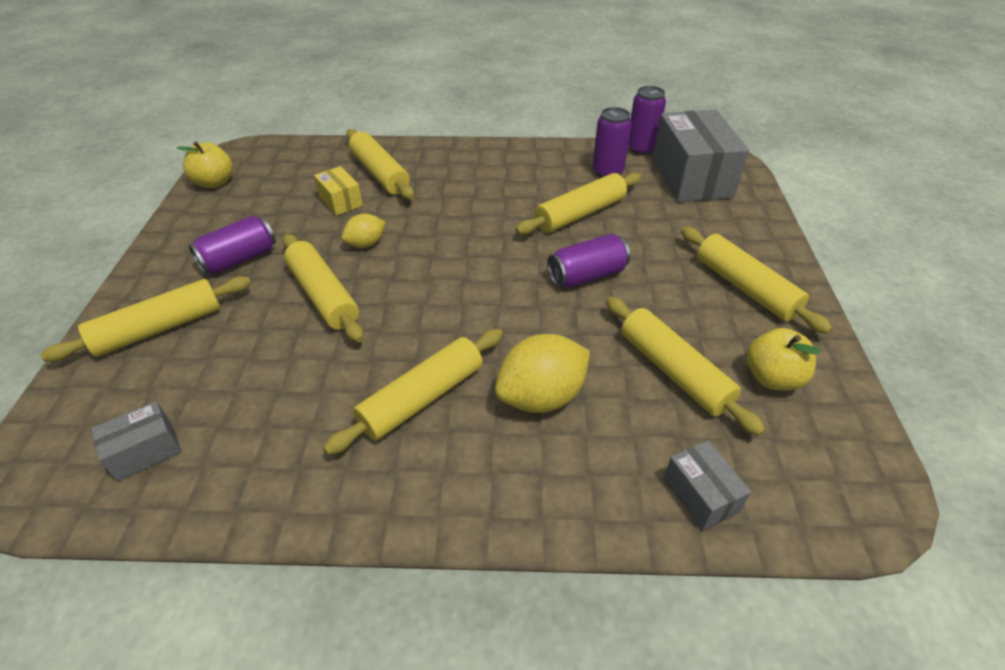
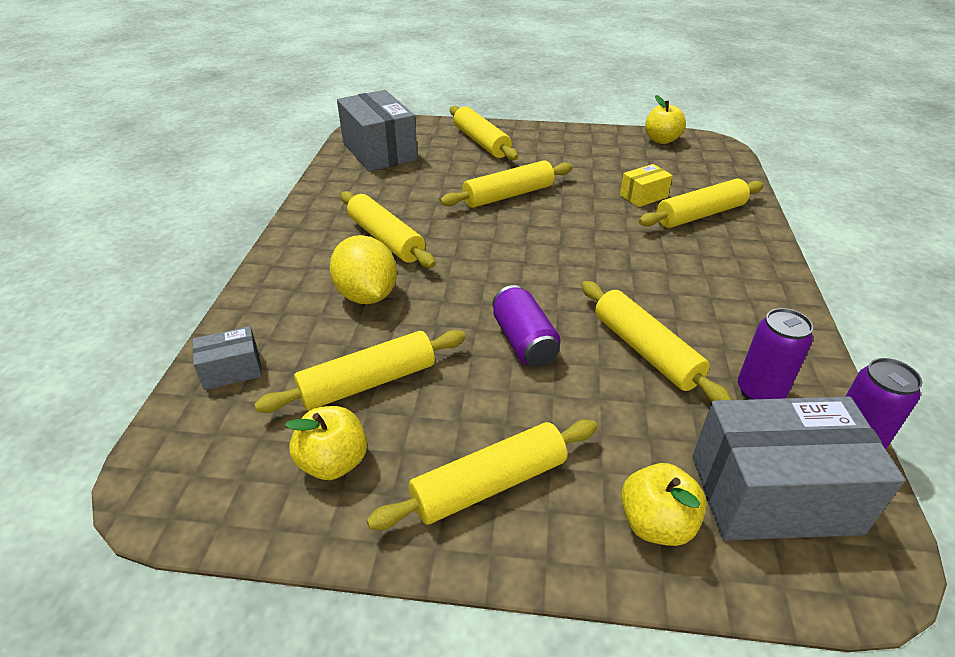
camera: 95 degrees right, 5 degrees down
(145, 451) = (379, 151): grey box -> grey box, size x2.08
(239, 259) = (555, 160): purple can -> none
(366, 244) = (577, 211): yellow lemon -> none
(736, 219) = (656, 524): none -> yellow apple

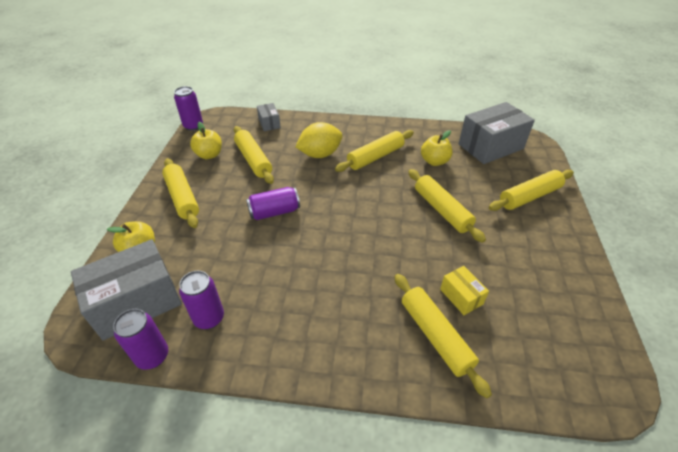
camera: 90 degrees right, 5 degrees up
(183, 523) = (193, 126): none -> purple can
(645, 351) = (257, 265): yellow rolling pin -> none
(661, 140) = (599, 335): yellow apple -> yellow apple (434, 161)
(773, 493) = (136, 302): grey box -> grey box turned 60 degrees clockwise

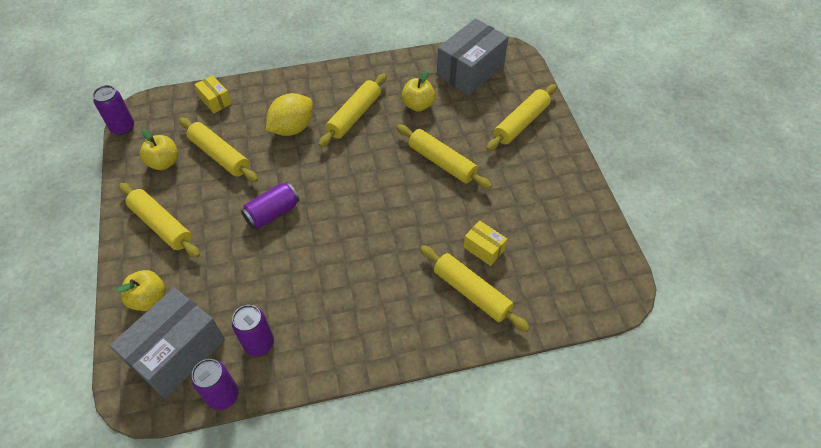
camera: 20 degrees left, 10 degrees up
(269, 123) = (215, 100): grey box -> yellow box

